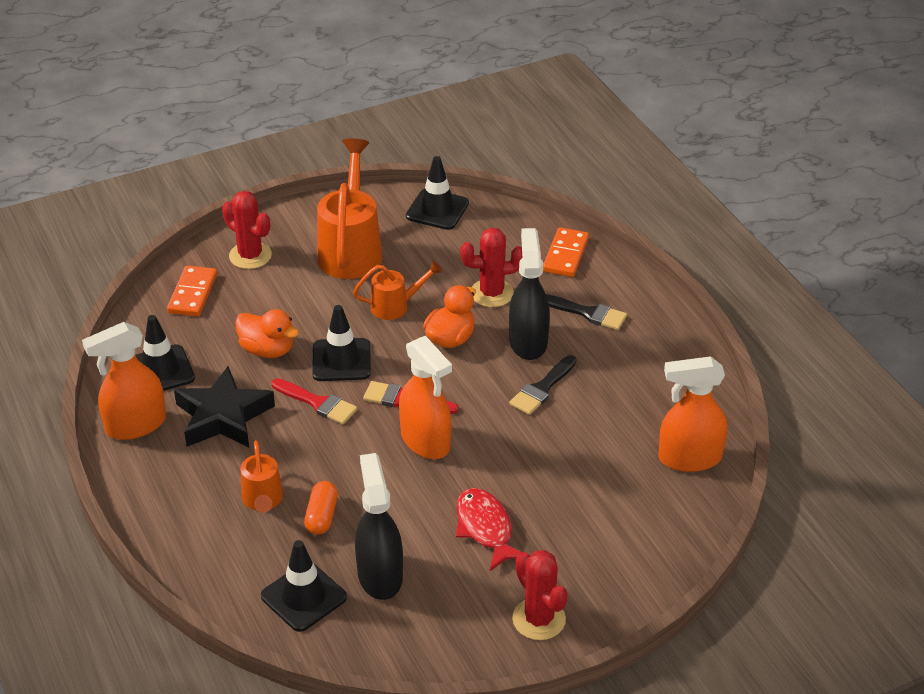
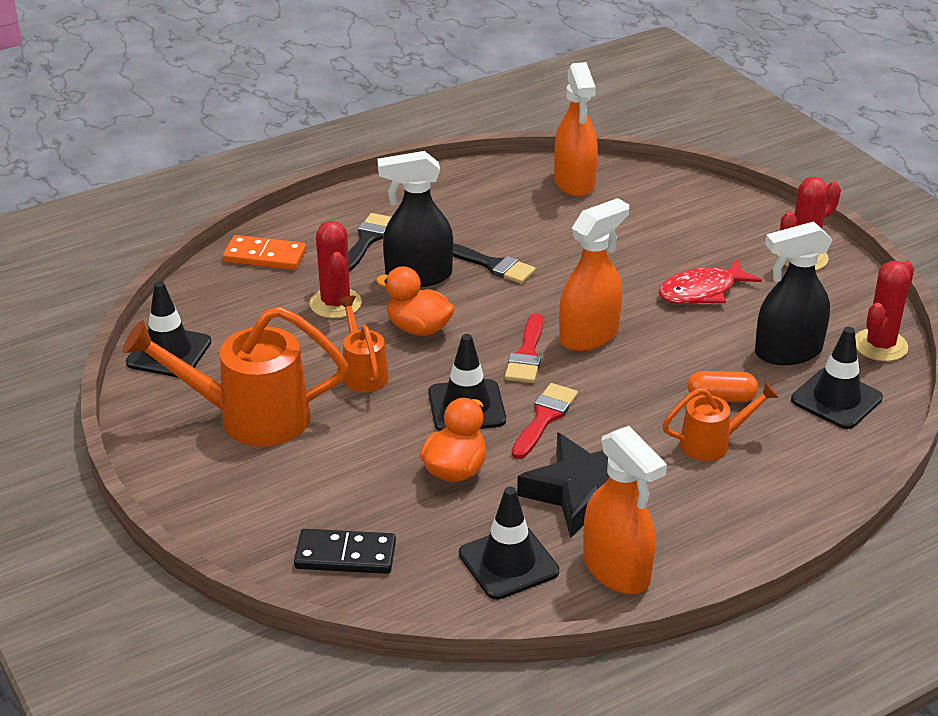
camera: 95 degrees left, 5 degrees down
(192, 293) = (345, 555): orange domino -> black domino
(250, 256) = (260, 509): red cactus -> red cactus (880, 345)

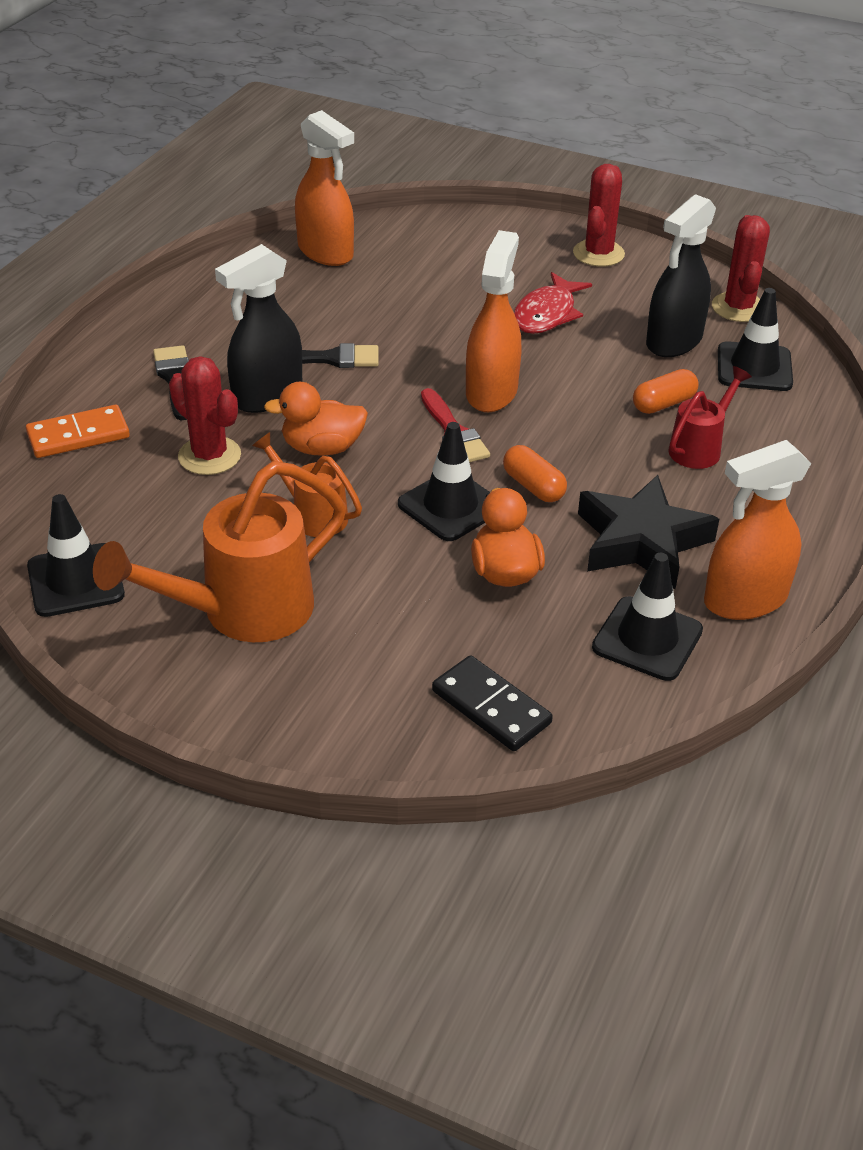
camera: 35 degrees left, 5 degrees up
(345, 555) = (491, 707): black domino -> black domino turned 75 degrees clockwise
(544, 418) = (533, 486): red brush -> orange capsule
(616, 570) = (744, 600): orange spray bottle -> orange spray bottle turned 135 degrees clockwise
(712, 443) = (699, 448): orange watering can -> red watering can

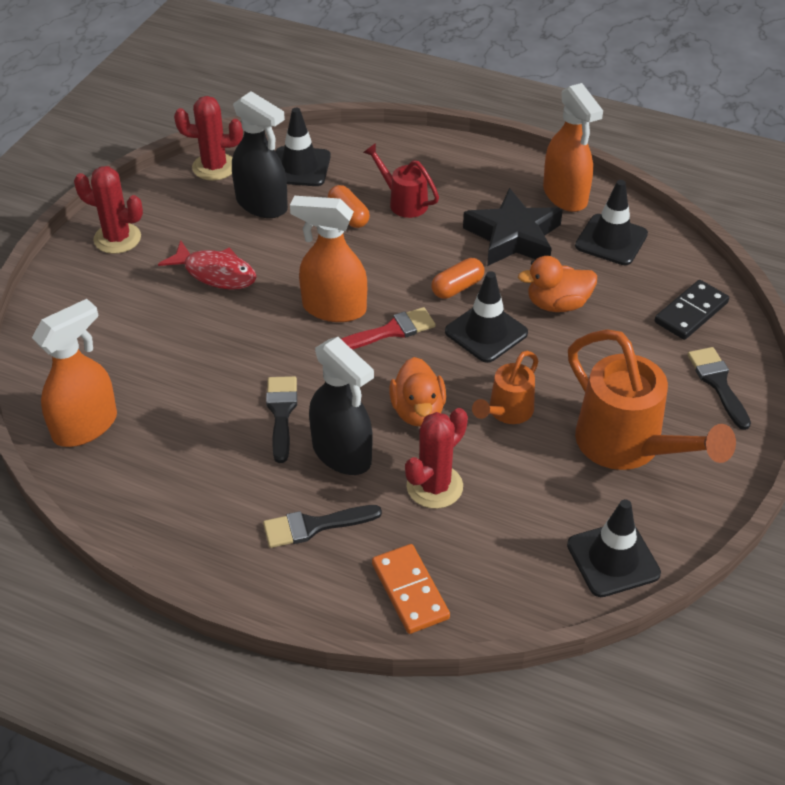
camera: 90 degrees left, 5 degrees up
(344, 715) = (718, 383): none -> black brush

